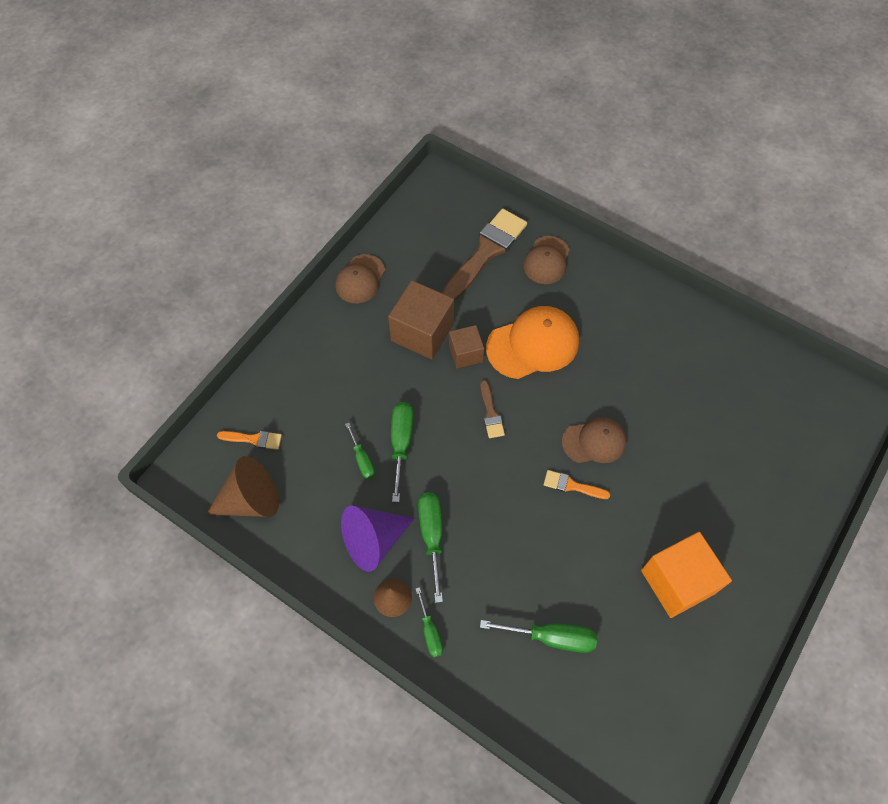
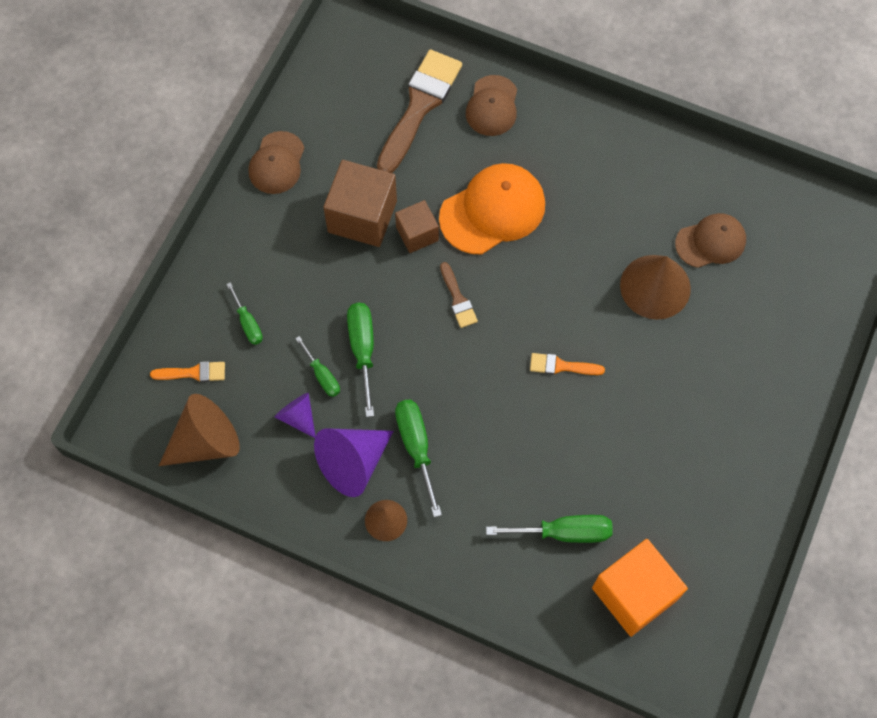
camera: 10 degrees left, 5 degrees up
(334, 491) = (298, 416): none -> purple cone
(430, 632) = (433, 549): green screwdriver -> green screwdriver (248, 323)
(594, 441) = (579, 312): brown cap -> brown cap (710, 242)
(665, 430) = (655, 286): none -> brown cone
(677, 582) = (690, 451): orange cube -> orange cube (634, 594)

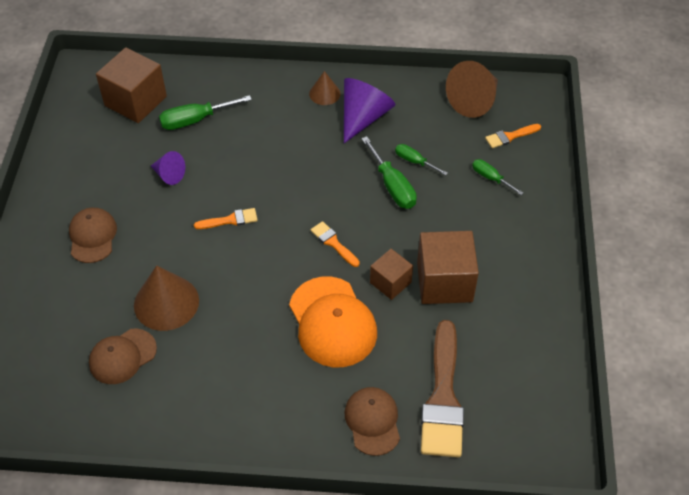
camera: 160 degrees right, 15 degrees down
(277, 163) = (543, 303): brown cap -> brown cap (92, 236)
(298, 416) = (418, 132): purple cone -> purple cone (169, 175)
(416, 447) = (322, 138): green screwdriver -> none
(458, 299) = (333, 243): brown brush -> orange brush
(492, 211) = (332, 322): orange cap -> orange cap turned 60 degrees counterclockwise
(634, 594) = (135, 101): orange cube -> brown cube

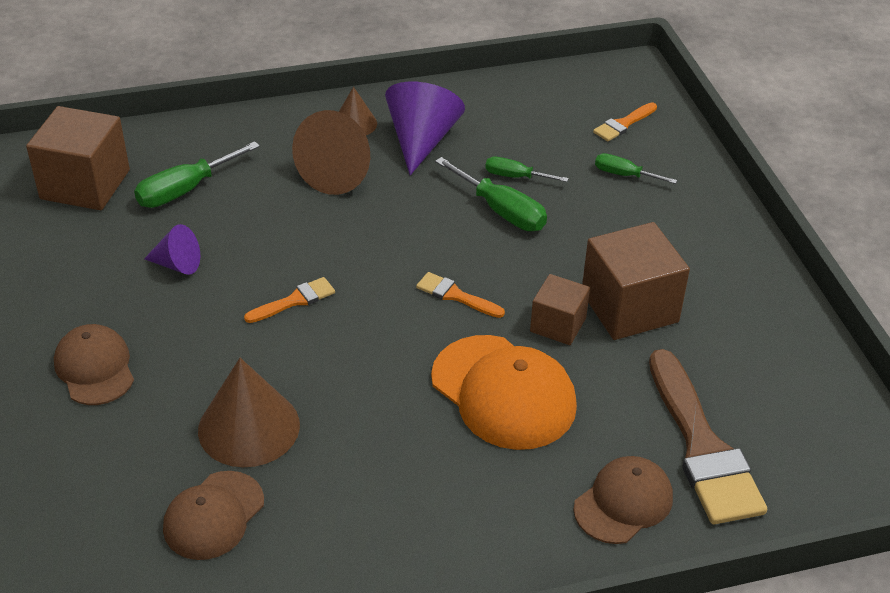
camera: 20 degrees left, 10 degrees down
(372, 421) = (623, 502): brown cap -> brown cap turned 75 degrees clockwise
(474, 101) = (556, 94): brown cone -> brown cone (339, 173)

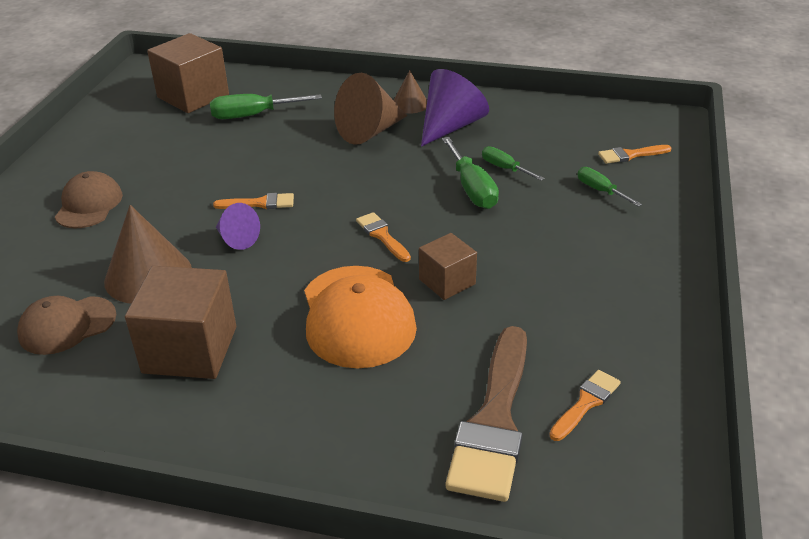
camera: 30 degrees right, 5 degrees down
(177, 264) = (204, 158): purple cone -> purple cone (237, 239)
(623, 502) = (382, 439): brown cap -> none
(629, 307) = (521, 288): brown cube -> brown cube (190, 349)
(762, 400) = (586, 403): none -> orange brush

